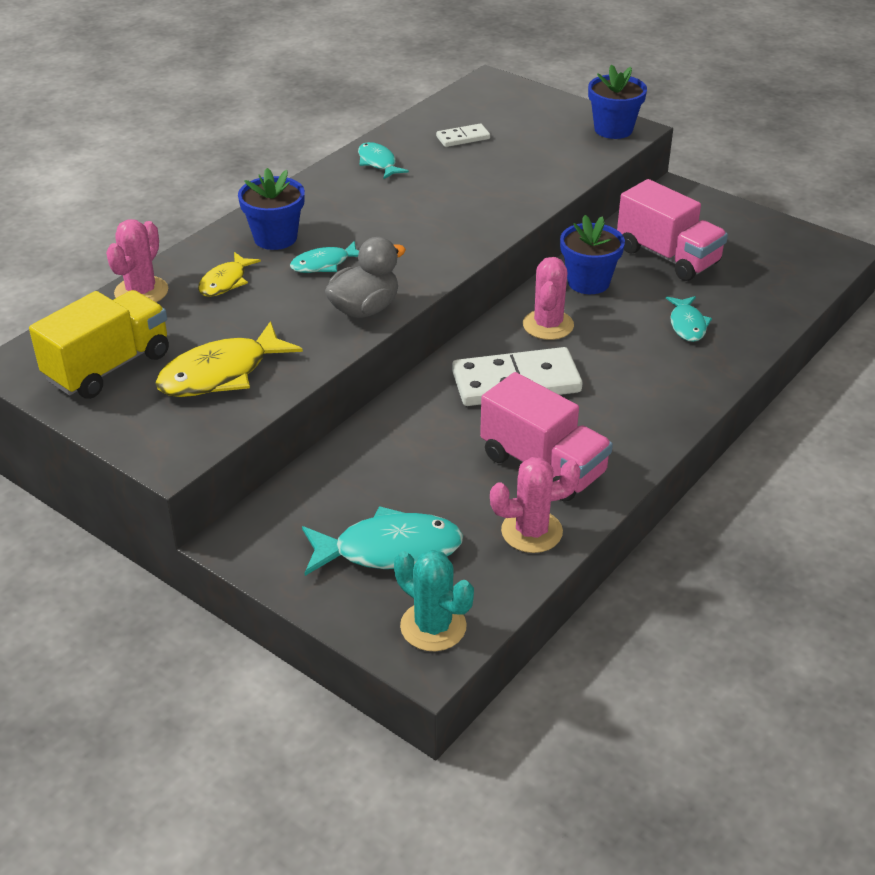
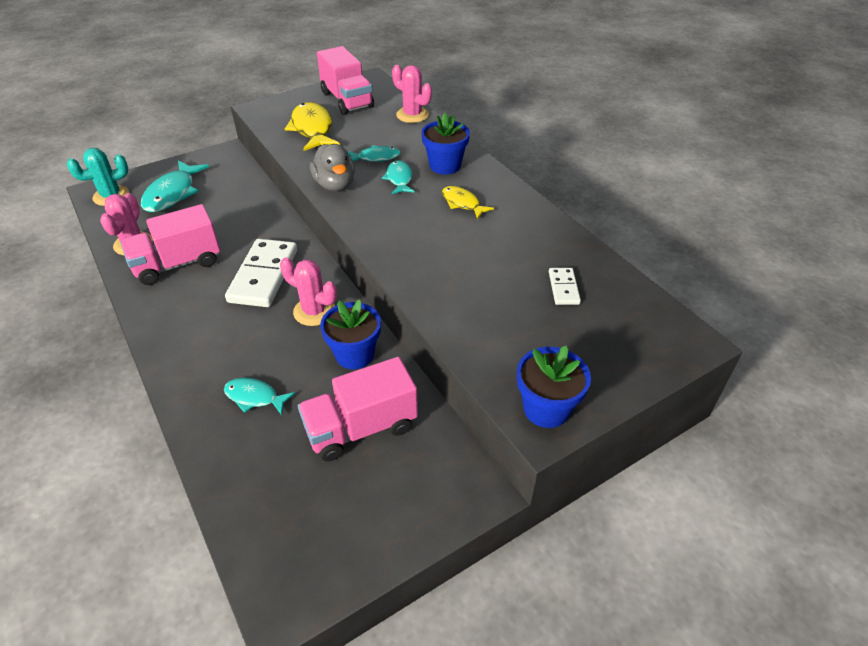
camera: 110 degrees right, 5 degrees up
(108, 367) = (347, 100): yellow truck -> pink truck
(225, 282) = (403, 141): yellow fish -> yellow fish (462, 203)
(378, 163) = (534, 229): turquoise fish -> turquoise fish (376, 157)

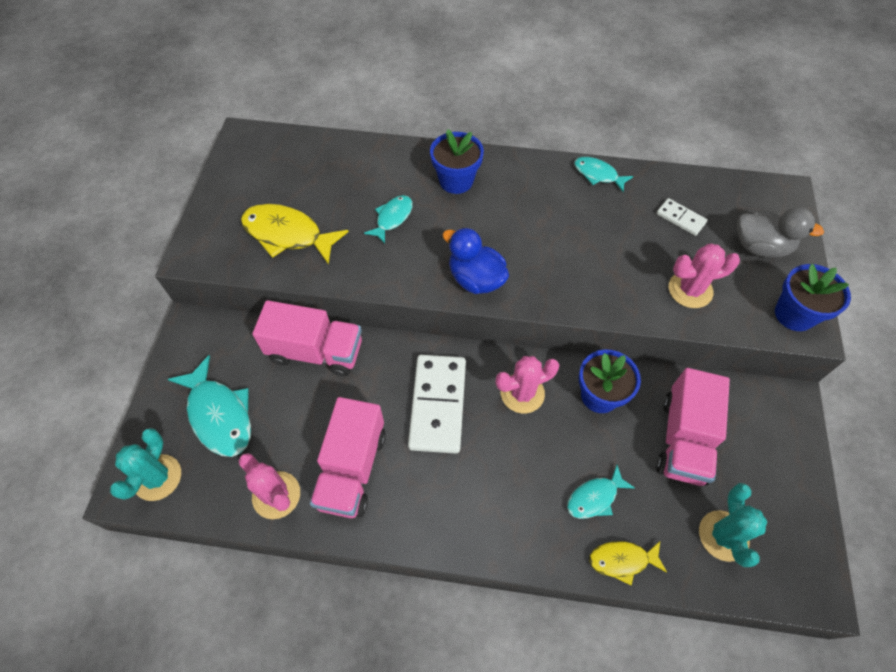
camera: 50 degrees left, 15 degrees up
(264, 275) = (438, 405): white domino -> white domino turned 45 degrees clockwise
(284, 501) = (723, 535): none -> turquoise cactus
(335, 185) = (406, 273): grey duck -> grey duck (760, 247)
(347, 100) = (264, 178): pink truck -> pink truck (316, 351)
(365, 215) = (476, 279): none -> blue duck
(399, 179) = (444, 223): turquoise fish -> turquoise fish (598, 175)
(412, 115) = (349, 149): pink cactus -> pink cactus (690, 290)
(462, 203) = (522, 205): yellow fish -> yellow fish (622, 560)

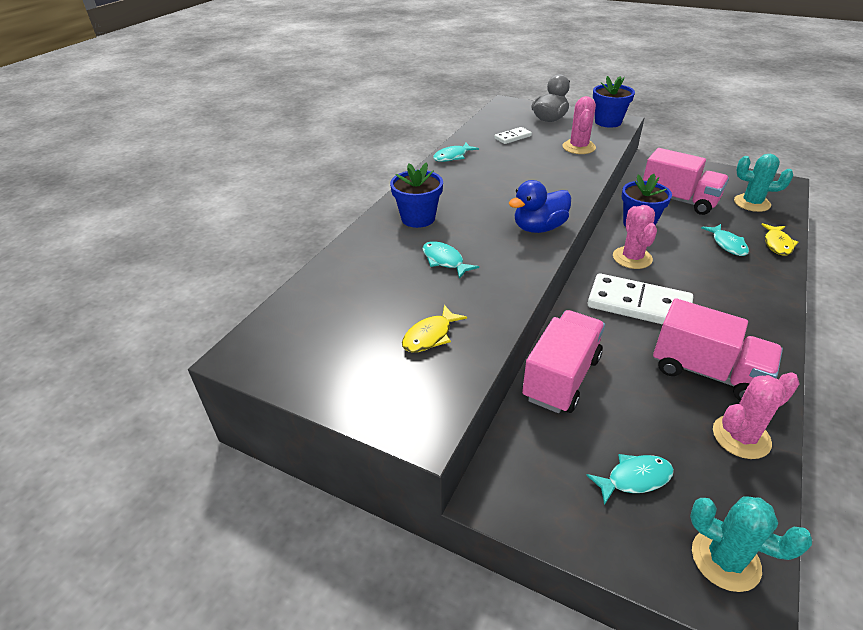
camera: 70 degrees left, 20 degrees down
(219, 414) = (634, 479): turquoise fish -> turquoise fish, size x0.58
(288, 234) = (430, 336): yellow fish -> yellow fish, size x0.58

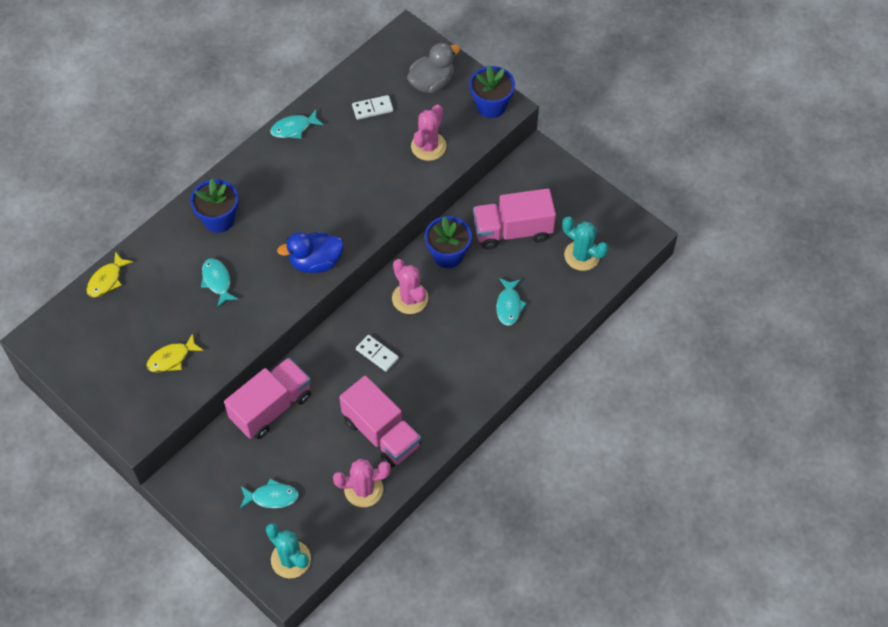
camera: 15 degrees right, 20 degrees up
(632, 258) = (410, 298): pink cactus -> pink cactus turned 45 degrees counterclockwise
(638, 305) = (377, 354): white domino -> white domino, size x0.49
(678, 200) = (512, 231): pink truck -> pink truck turned 120 degrees clockwise
(777, 244) = (555, 318): yellow fish -> yellow fish (107, 280)

